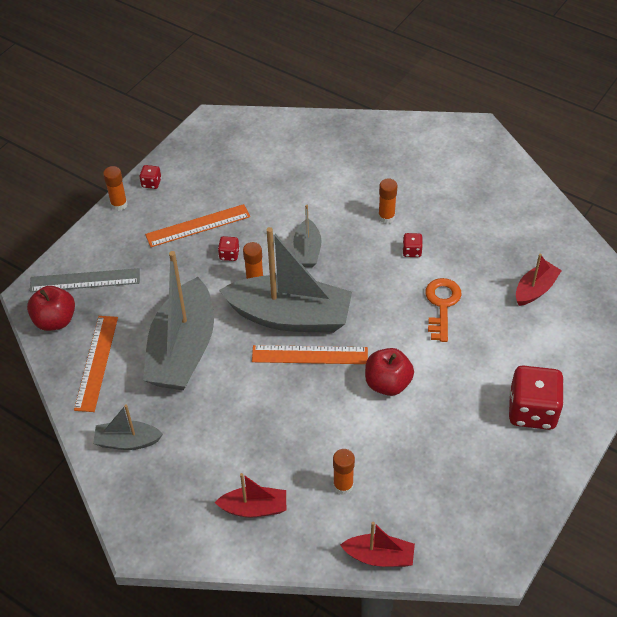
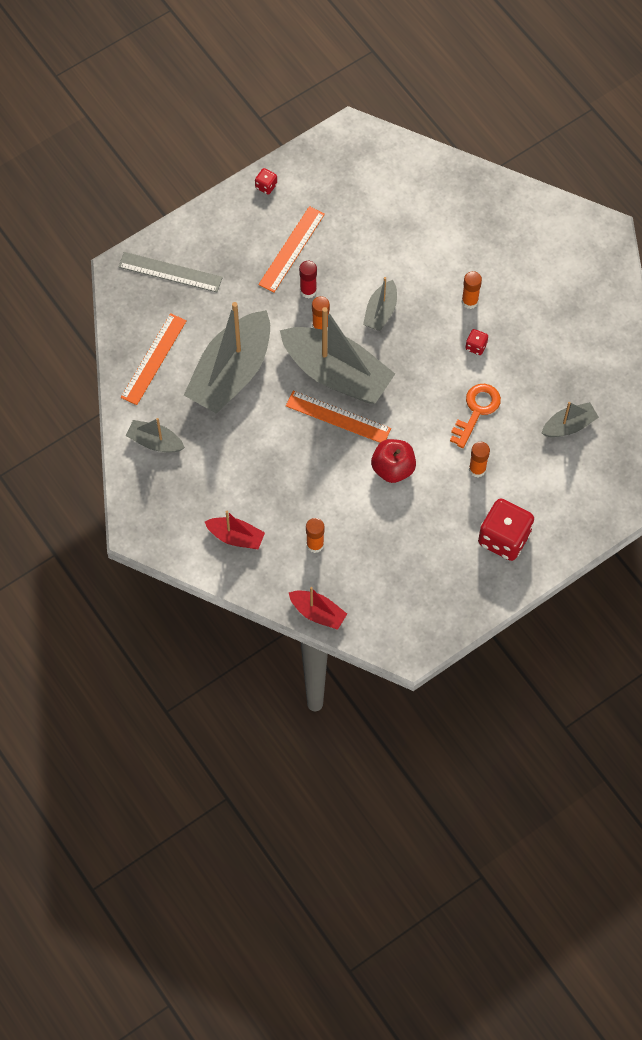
camera: 20 degrees right, 15 degrees up
(55, 320) = (131, 304): red apple -> none
(119, 204) = (228, 200): orange glue stick -> orange glue stick (477, 469)
(198, 226) = (291, 249): orange ruler -> orange ruler turned 60 degrees counterclockwise
(229, 255) = (308, 291): red dice -> red glue stick
(535, 289) = (569, 425): red boat -> grey boat

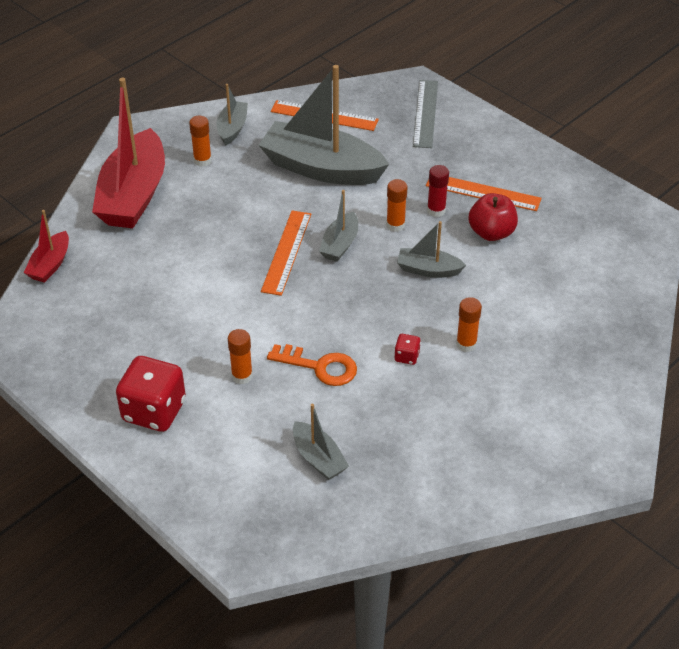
camera: 80 degrees right, 20 degrees down
(236, 537) = (134, 195): red boat -> red boat, size x2.08
(266, 186) = (553, 164): red dice -> none
(315, 544) = (130, 253): orange glue stick -> orange glue stick (202, 160)
(336, 374) = (340, 244): grey boat -> grey boat, size x0.48
(393, 468) = (231, 303): red apple -> red apple (491, 232)

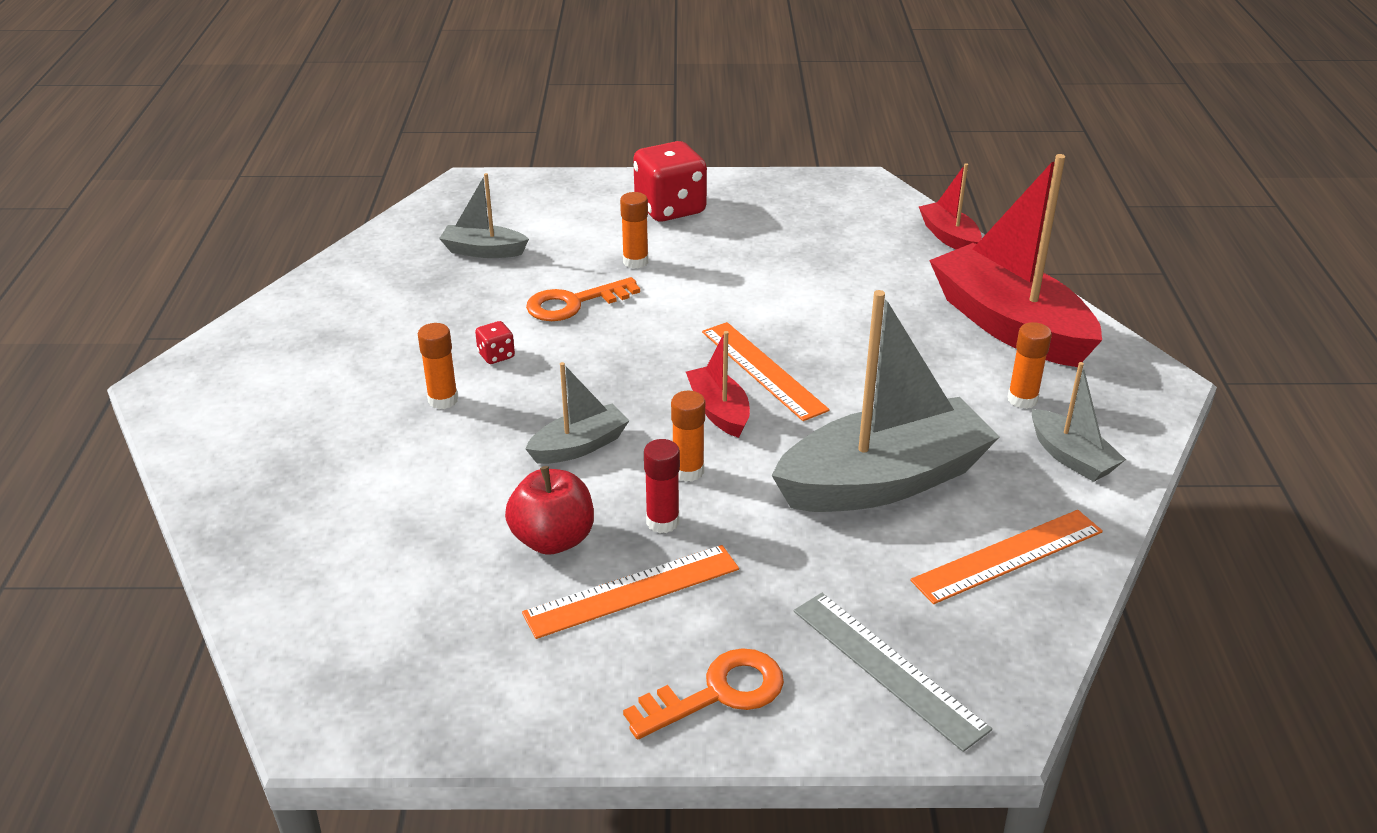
camera: 135 degrees right, 10 degrees down
(340, 244) = (719, 411): grey boat -> red boat
(494, 142) = (717, 693): none -> orange key

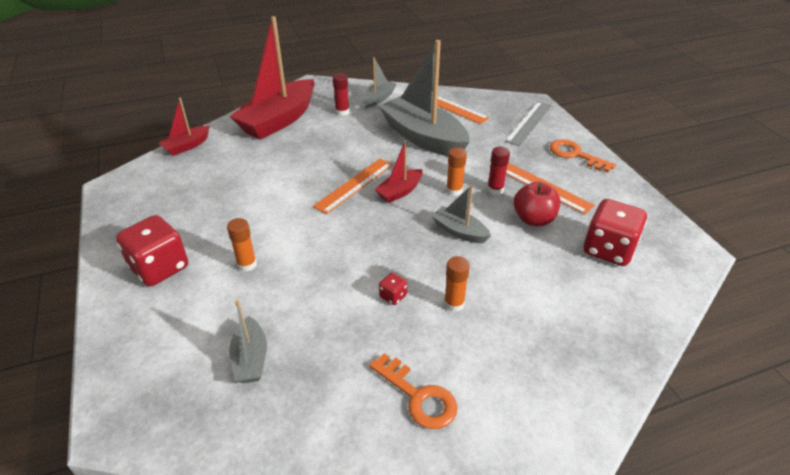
camera: 110 degrees left, 5 degrees up
(417, 600) = (608, 250): none -> red dice
(574, 303) = (313, 279): orange key -> orange key (418, 396)
(1022, 399) = (342, 112): orange glue stick -> red glue stick

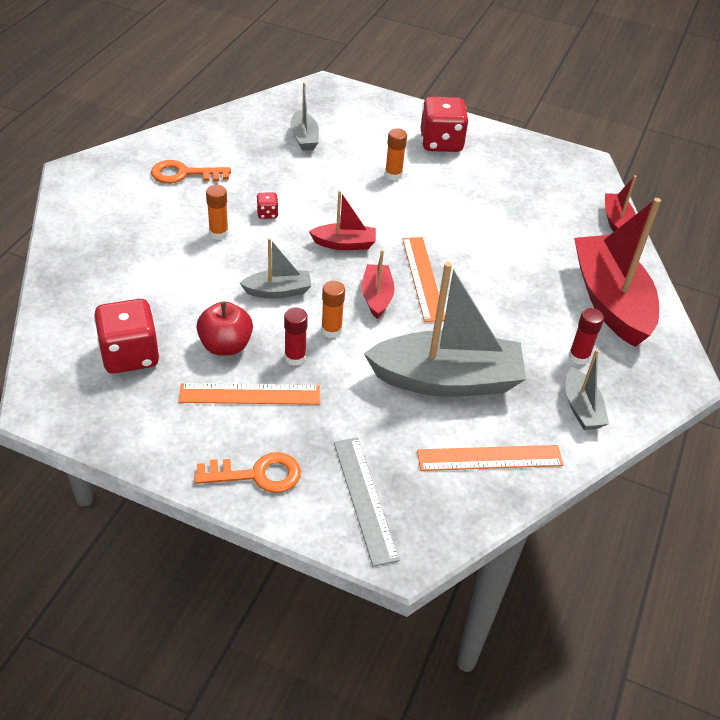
camera: 130 degrees right, 5 degrees up
(250, 359) = (304, 138): grey boat -> grey boat turned 135 degrees counterclockwise
(369, 235) = (344, 244): none -> red boat

